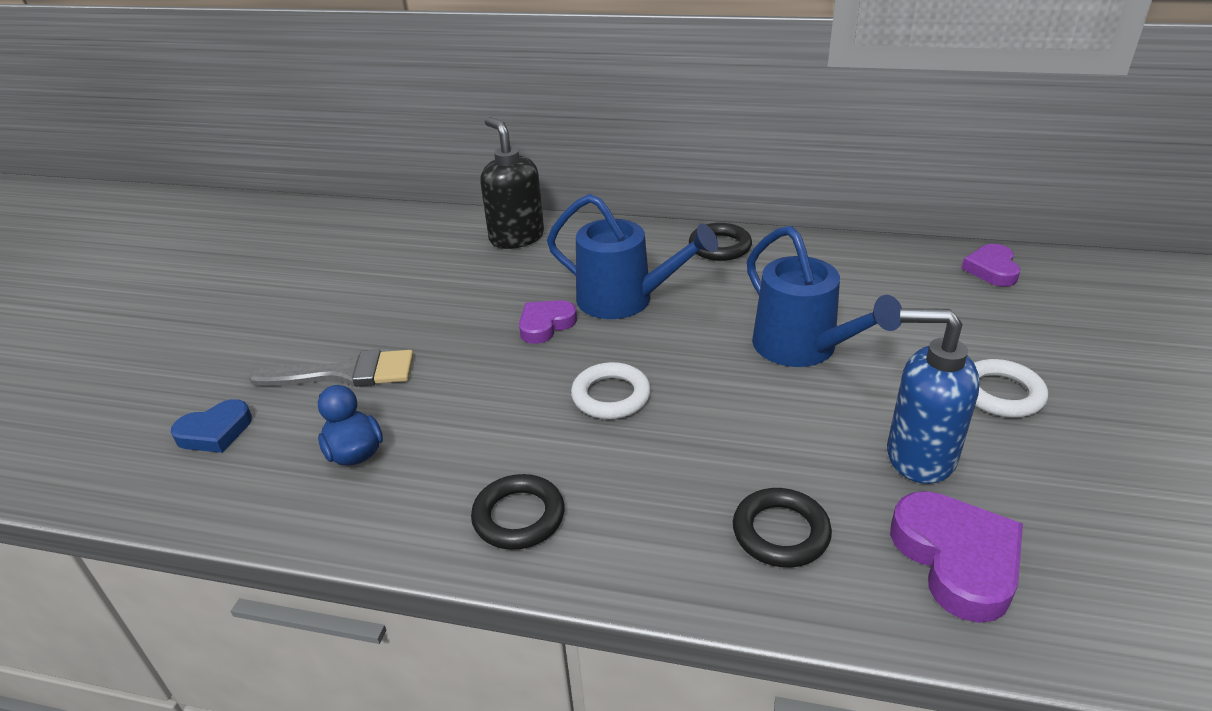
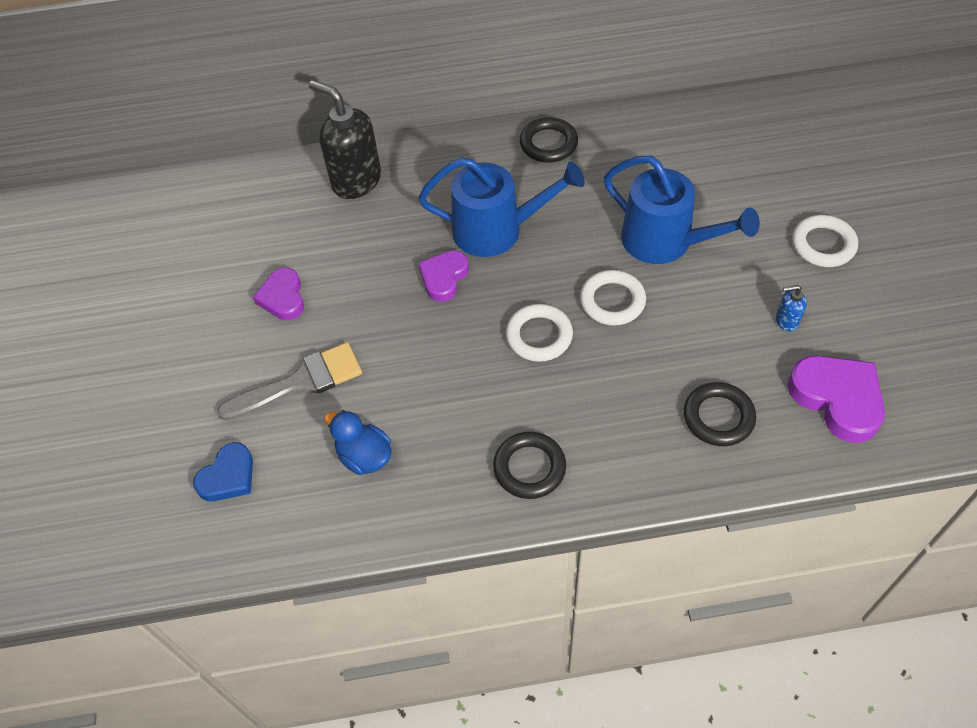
camera: 20 degrees left, 20 degrees up
(712, 385) = (612, 301): none -> white ring
(919, 456) = (786, 321): blue soap dispenser -> blue soap dispenser, size x0.44
(992, 269) = (779, 113): purple heart -> purple heart (283, 298)

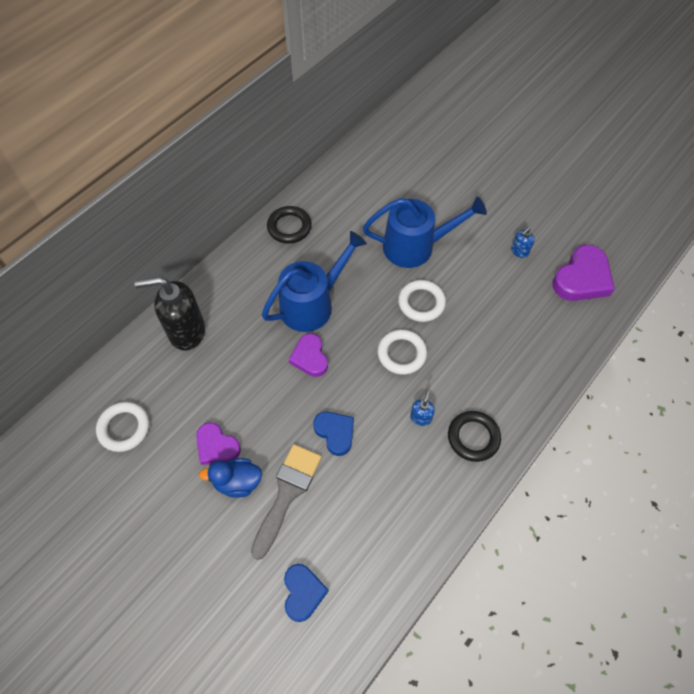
camera: 45 degrees left, 5 degrees up
(364, 456) = (375, 508): blue duck -> blue duck (237, 482)
(397, 362) = (335, 433): none -> blue heart
(495, 409) = (421, 417): none -> blue soap dispenser
(718, 417) = (538, 331): black ring -> none
(823, 244) = (496, 194): white ring -> white ring (124, 428)
(837, 399) = (582, 278): purple heart -> purple heart turned 120 degrees clockwise

